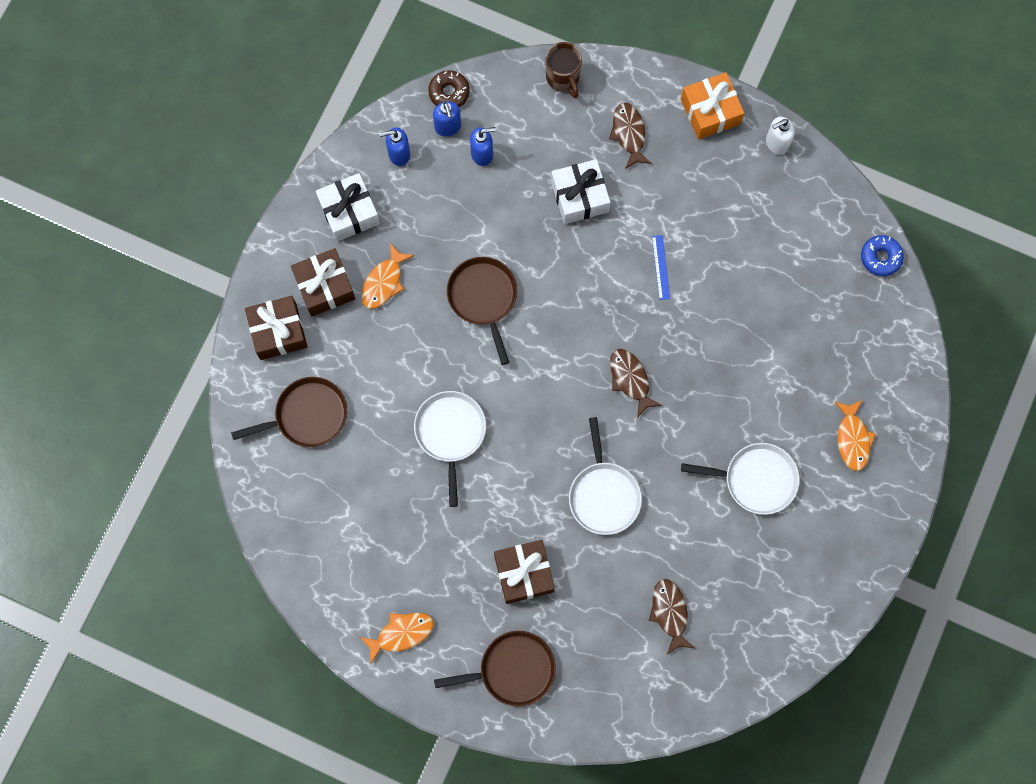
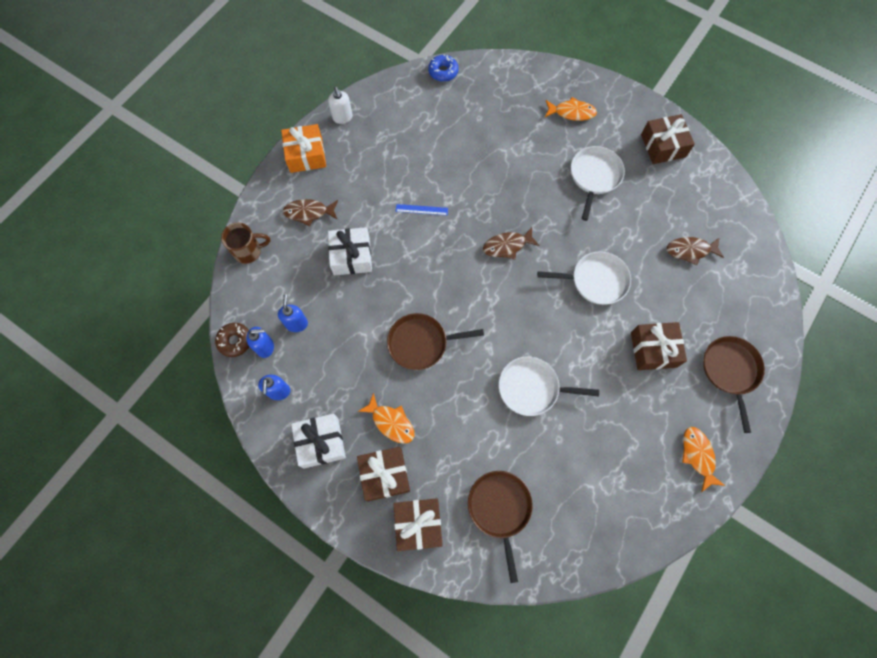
camera: 80 degrees left, 5 degrees down
(825, 568) = (663, 146): none -> brown gift

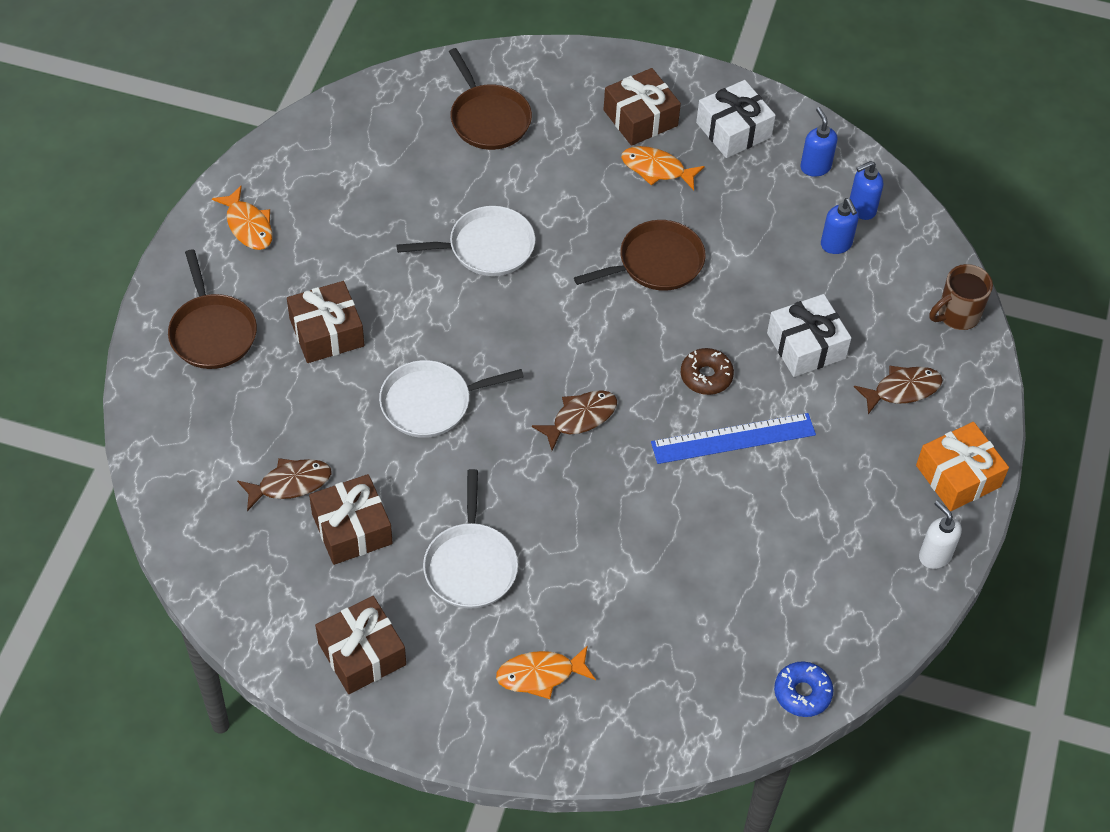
camera: 160 degrees right, 15 degrees down
(235, 341) = (905, 206): brown donut -> brown donut (706, 376)
(418, 524) = (580, 84): brown gift -> brown gift (352, 529)
(421, 210) = (733, 438): blue ruler -> blue ruler, size x1.90

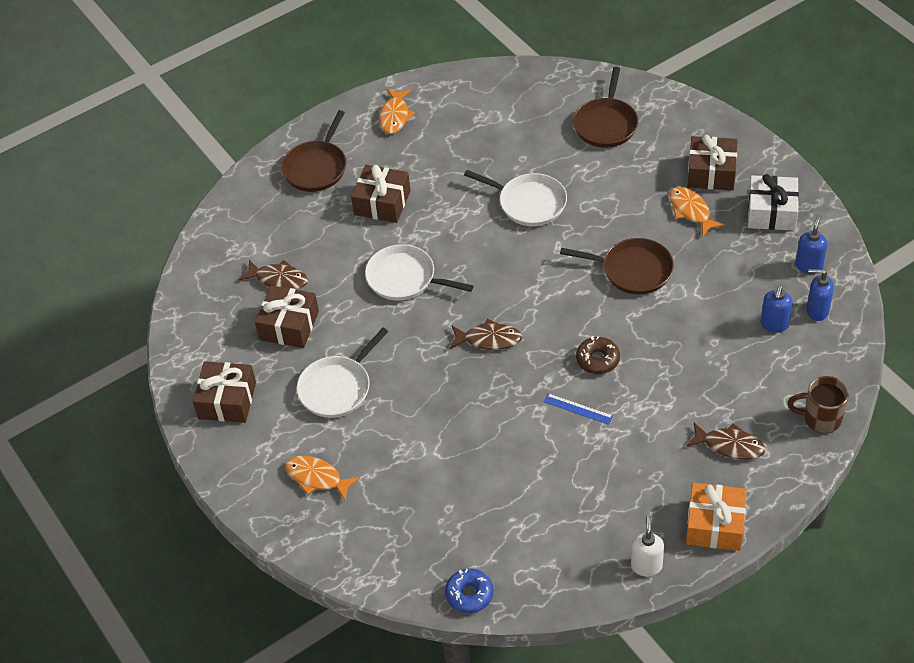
camera: 45 degrees right, 5 degrees down
(733, 438) = (578, 409): blue ruler -> blue ruler, size x0.53
(806, 346) = (687, 378): white gift -> none

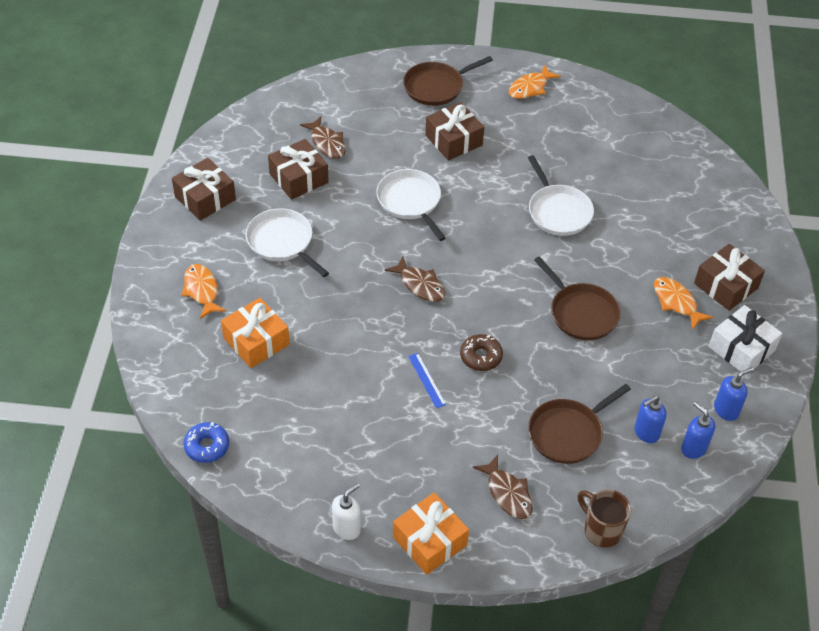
camera: 35 degrees right, 0 degrees up
(337, 388) = (282, 242): white pan -> white pan turned 60 degrees clockwise
(411, 483) = (256, 341): none -> orange gift
(606, 124) = (682, 195): brown pan -> brown pan (568, 433)
(691, 211) = (676, 302): orange fish -> orange fish turned 45 degrees counterclockwise

